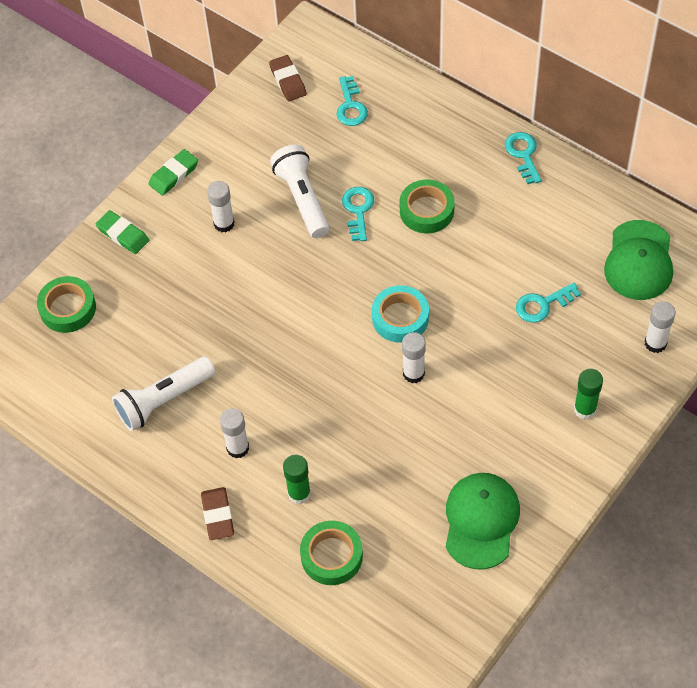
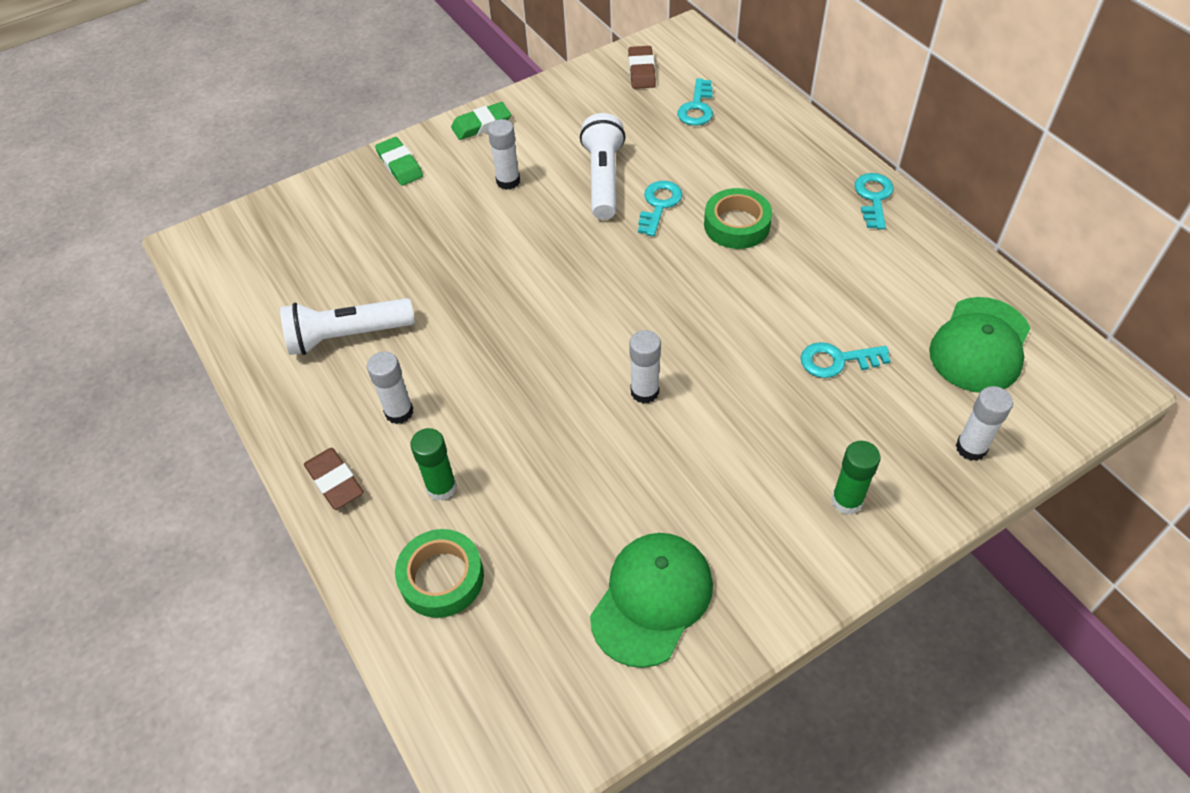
camera: 20 degrees right, 5 degrees down
(68, 308) = (304, 217): green tape -> none
(218, 515) = (335, 481): brown eraser -> brown eraser turned 45 degrees counterclockwise
(400, 318) = (656, 326): turquoise tape -> none

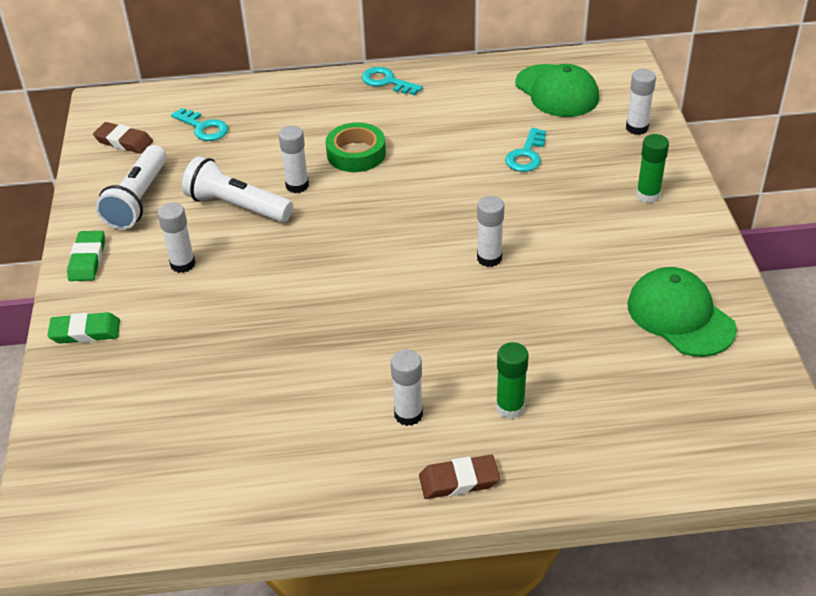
camera: 65 degrees left, 10 degrees down
(347, 336) = (288, 429): white flashlight -> white flashlight (138, 199)
(442, 578) = (601, 432): green tape -> none
(659, 205) = (297, 185): turquoise key -> white glue stick

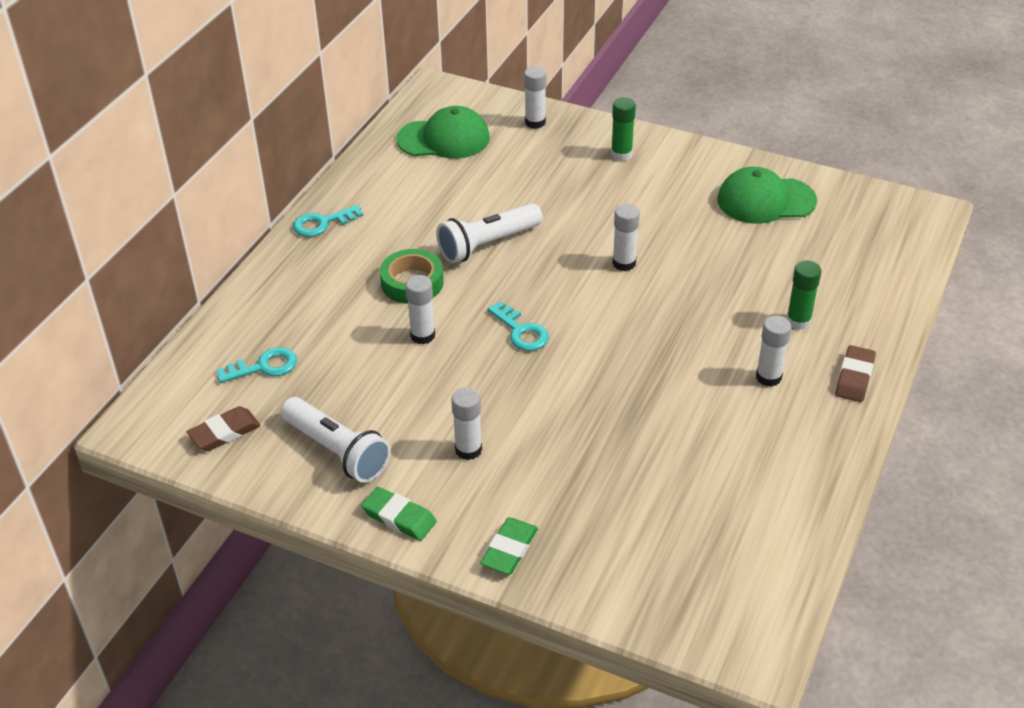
camera: 60 degrees left, 0 degrees up
(237, 206) = (415, 385): white flashlight -> white flashlight (488, 244)
(526, 155) = (512, 190): turquoise key -> turquoise key (521, 331)

